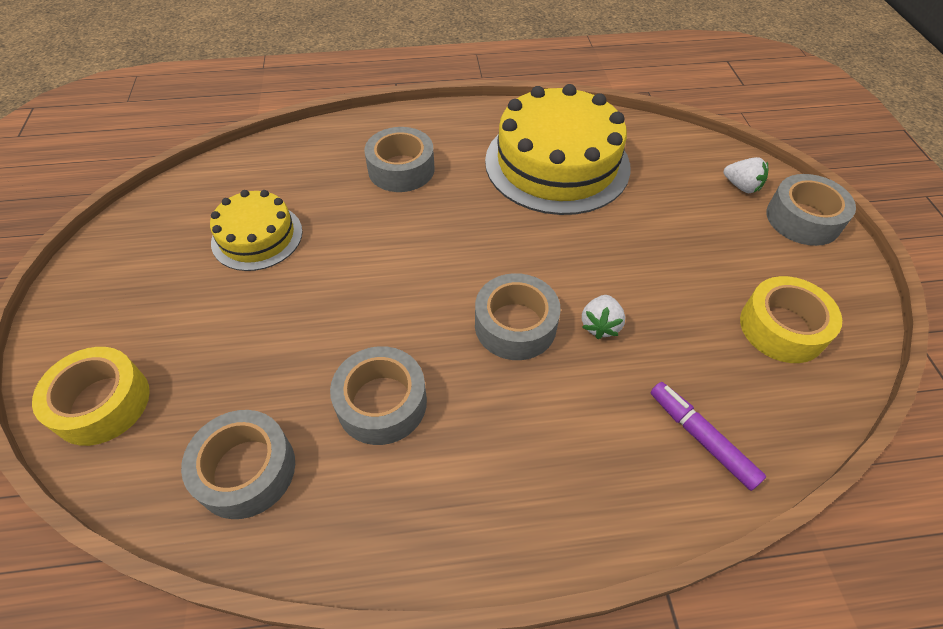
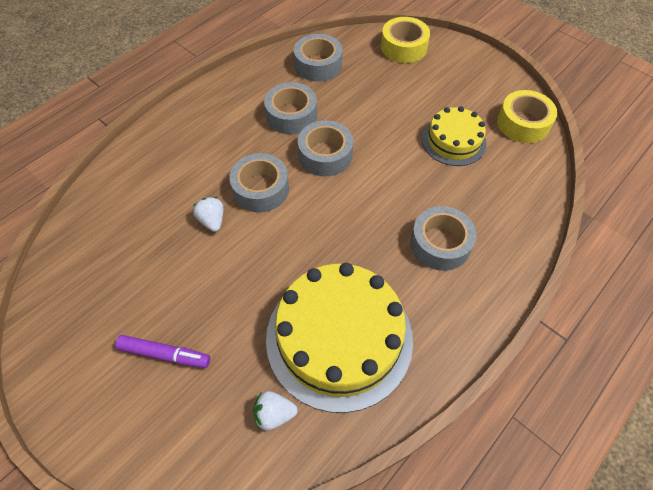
camera: 140 degrees right, 5 degrees up
(701, 438) = (123, 195): purple marker -> purple marker (165, 354)
(741, 186) = (167, 432): white strawberry -> white strawberry (274, 414)
(782, 328) = (93, 296): yellow tape -> yellow tape (523, 123)
(803, 219) = (98, 427): grey tape -> grey tape (325, 155)

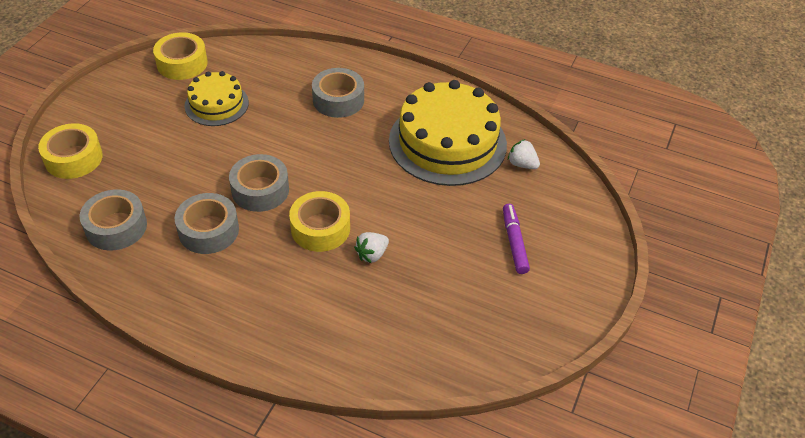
camera: 110 degrees left, 10 degrees down
(261, 189) = (320, 228): grey tape -> yellow tape
(274, 414) = (522, 164): white strawberry -> white strawberry turned 150 degrees clockwise

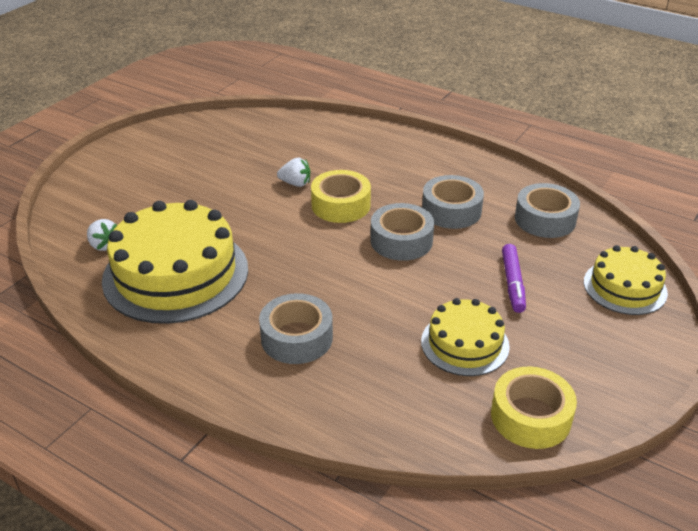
camera: 170 degrees left, 10 degrees down
(73, 158) = (625, 287): yellow tape -> yellow cake
(372, 254) = (295, 183): white strawberry -> white strawberry turned 45 degrees clockwise
(514, 242) = (159, 183): purple marker -> purple marker (512, 283)

